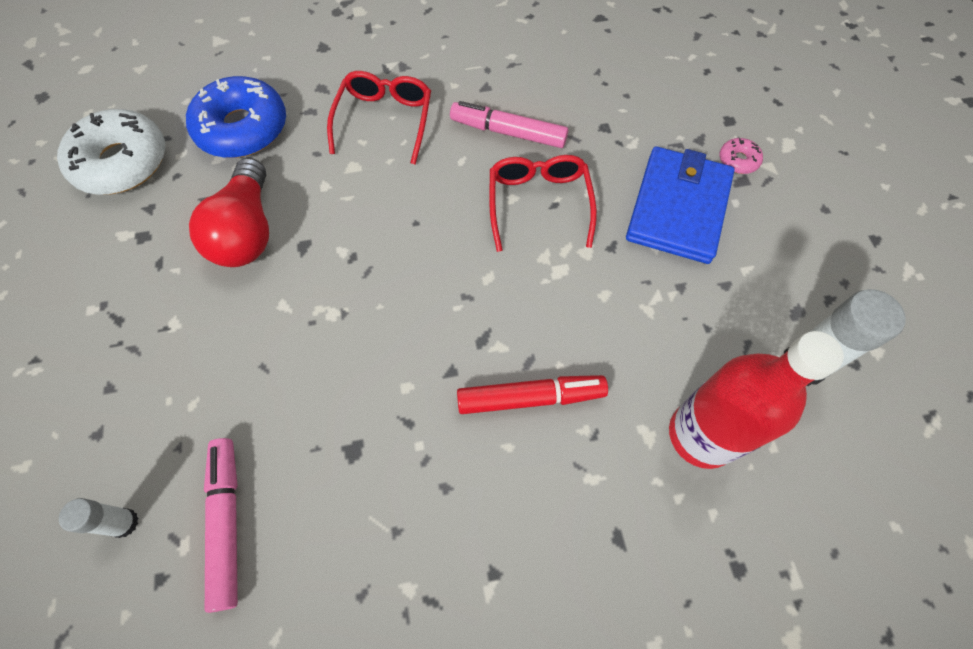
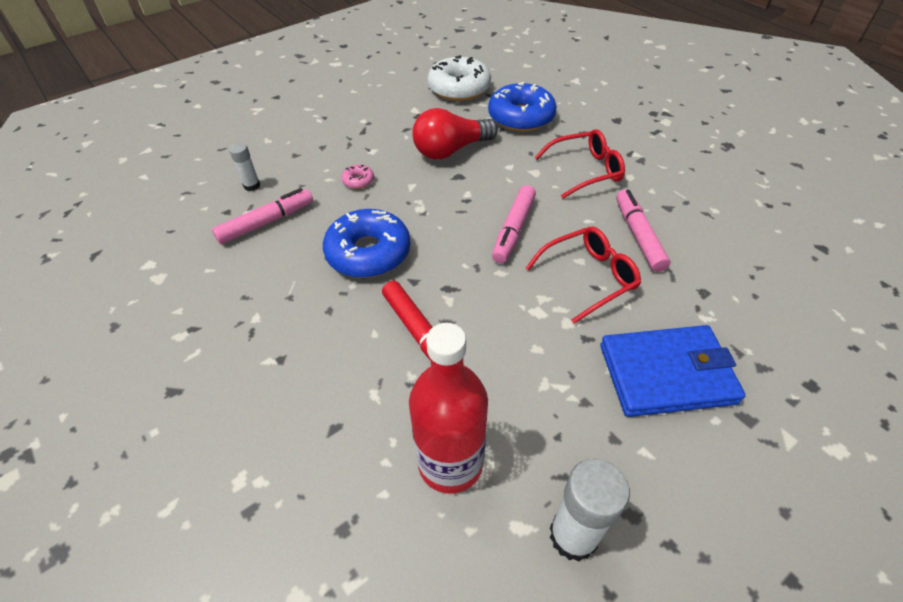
camera: 65 degrees right, 15 degrees down
(374, 405) = (368, 253): none -> blue donut
(432, 234) = (513, 230): none -> pink marker
(738, 160) = (768, 408): pink donut -> pink donut (358, 181)

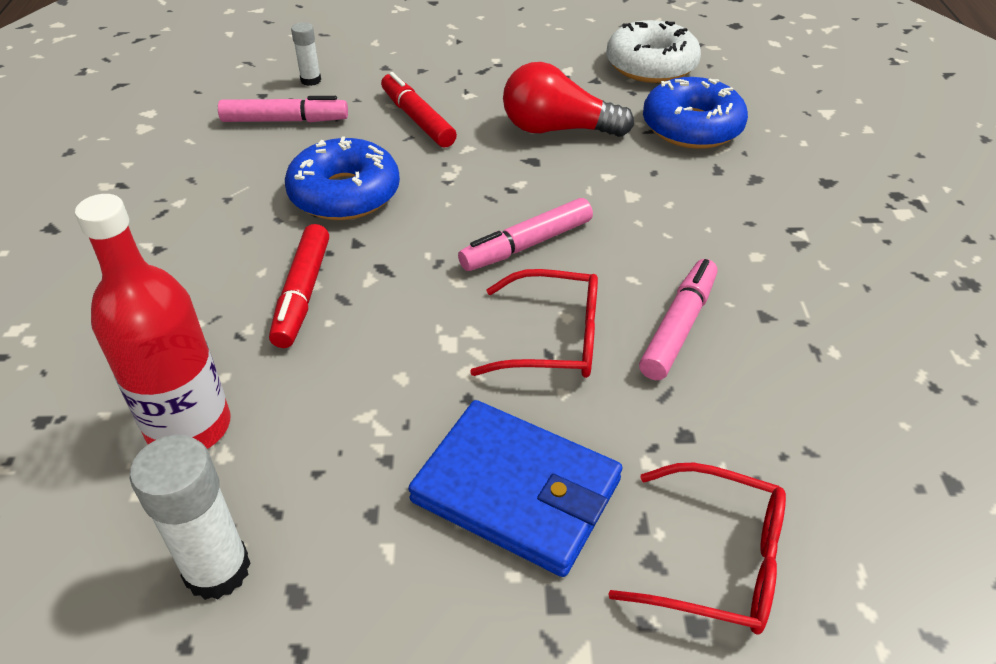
camera: 35 degrees right, 5 degrees down
(358, 181) = (417, 119): pink donut -> red marker
(585, 170) = (702, 222): red glasses -> red glasses (716, 561)

